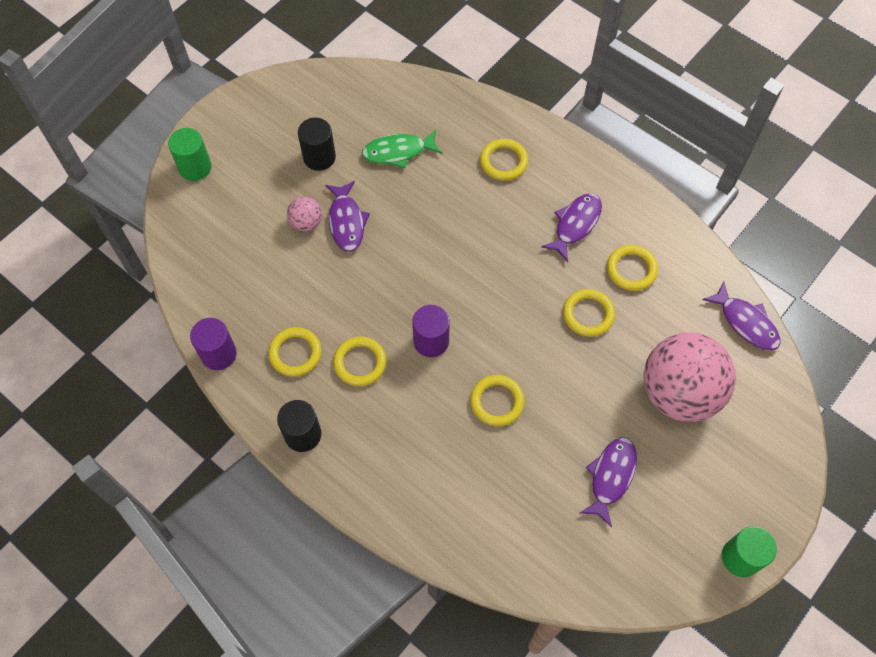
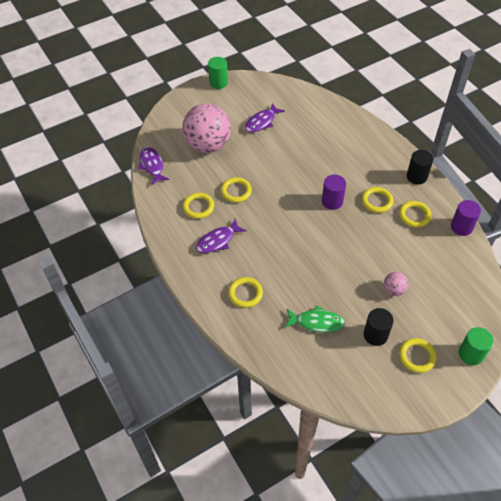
camera: 160 degrees left, 10 degrees down
(346, 222) = (366, 283): purple fish -> none
(497, 402) = (305, 165): yellow ring -> yellow ring (417, 356)

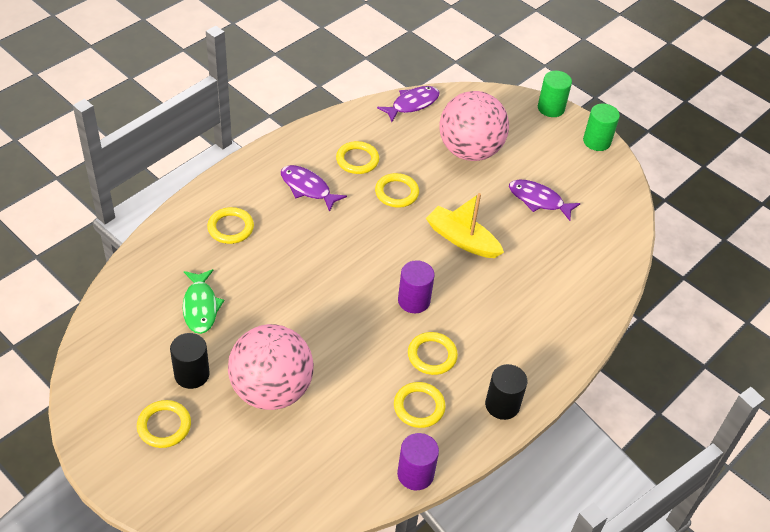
camera: 70 degrees right, 5 degrees down
(286, 166) = (462, 240): none -> yellow boat
(394, 290) = (271, 390): pink ball -> pink ball, size x2.31
(471, 354) = (178, 495): green cylinder -> green cylinder (551, 108)

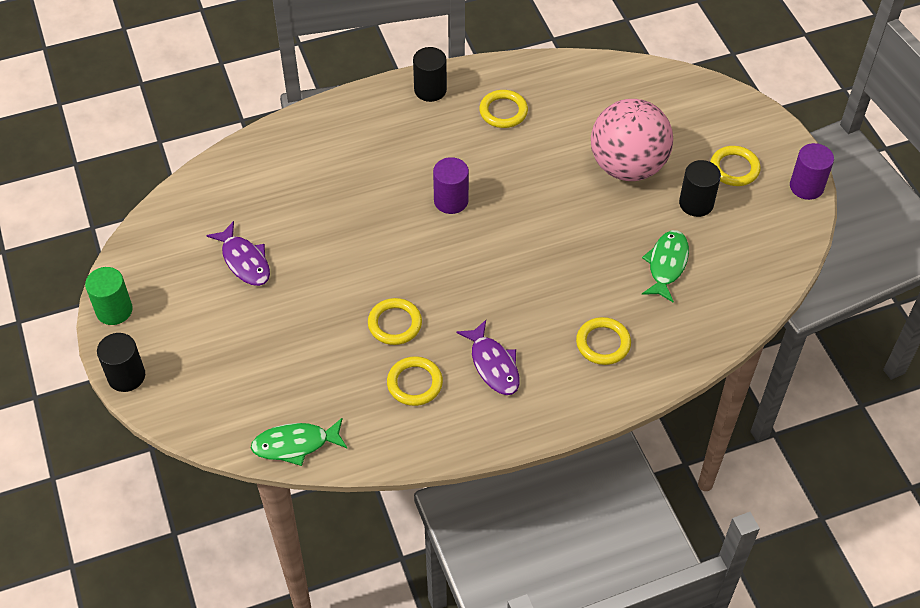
camera: 150 degrees left, 5 degrees up
(412, 104) = (295, 444): purple fish -> green fish
(415, 474) = (536, 67): purple cylinder -> purple cylinder (806, 186)
(432, 355) = (465, 147): yellow ring -> none
(462, 240) = (360, 245): yellow boat -> none
(469, 151) = (273, 349): pink ball -> none
(551, 108) = (126, 376): green cylinder -> black cylinder

